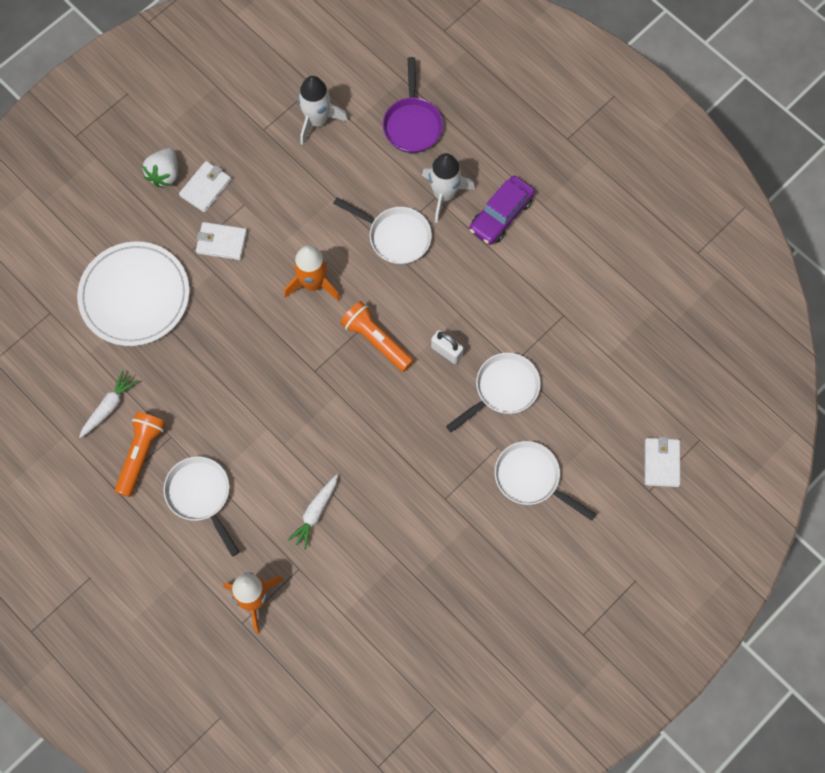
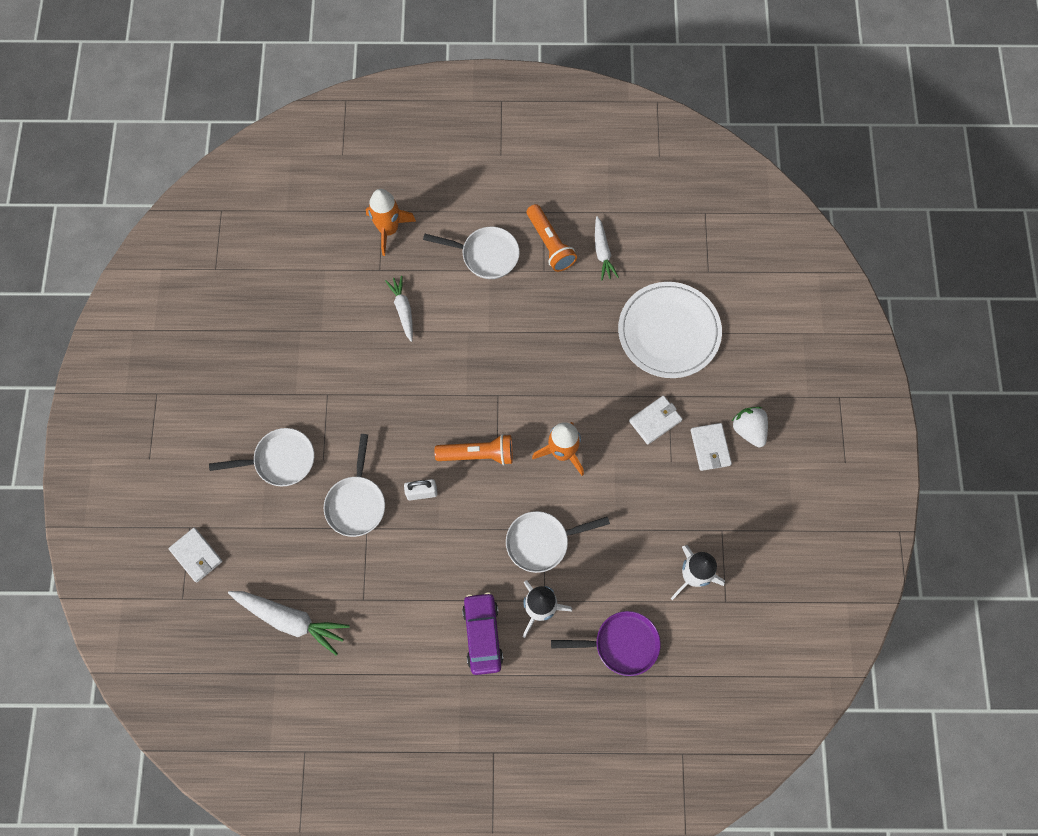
camera: 135 degrees right, 0 degrees up
(412, 124) = (621, 644): purple pan -> purple pan turned 135 degrees clockwise
(630, 349) = (290, 620): none -> white carrot

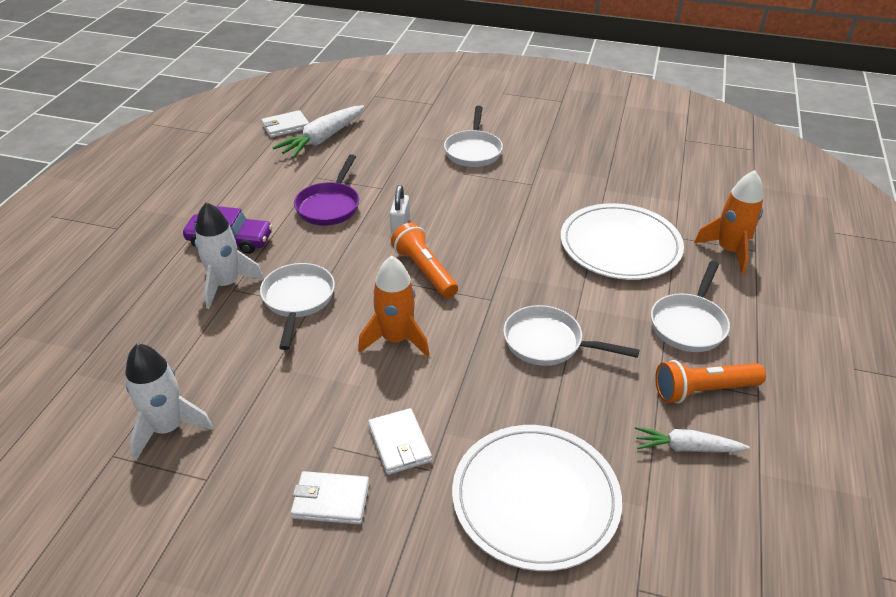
camera: 105 degrees right, 30 degrees down
(196, 555) = (406, 104): white wallet -> white wallet (285, 126)
(356, 503) = (410, 185): white pan -> white pan (548, 343)
(403, 310) = (620, 245): white carrot -> white plate
(478, 454) = (424, 271): orange flashlight -> orange flashlight turned 135 degrees clockwise
(621, 644) = (140, 340): purple pan -> purple pan (329, 206)
(749, 430) = (335, 563): white strawberry -> none

